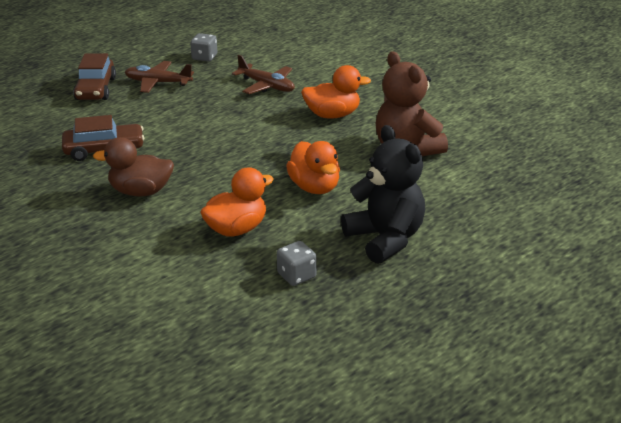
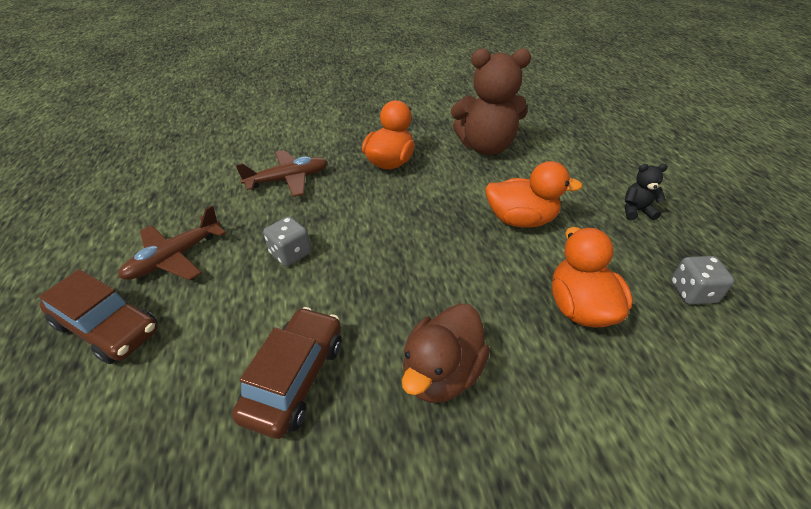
camera: 60 degrees left, 10 degrees up
(204, 57) = (167, 199): grey dice -> grey dice (290, 253)
(385, 239) = (636, 211): black teddy bear -> black teddy bear, size x0.44

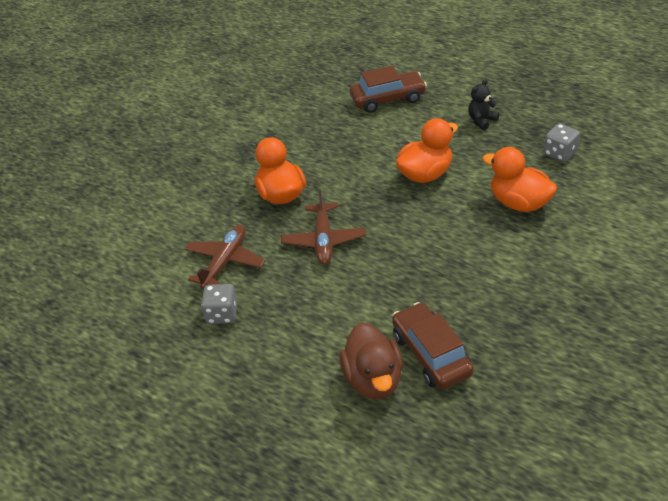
camera: 40 degrees left, 0 degrees up
(108, 328) = (277, 432): brown car -> brown car (388, 99)
(174, 257) = (241, 369): brown plane -> brown plane (323, 240)
(290, 253) = (317, 303): grey dice -> grey dice (222, 314)
(441, 373) = (497, 289): brown duck -> brown duck (373, 380)
(486, 147) = (332, 135): brown teddy bear -> none

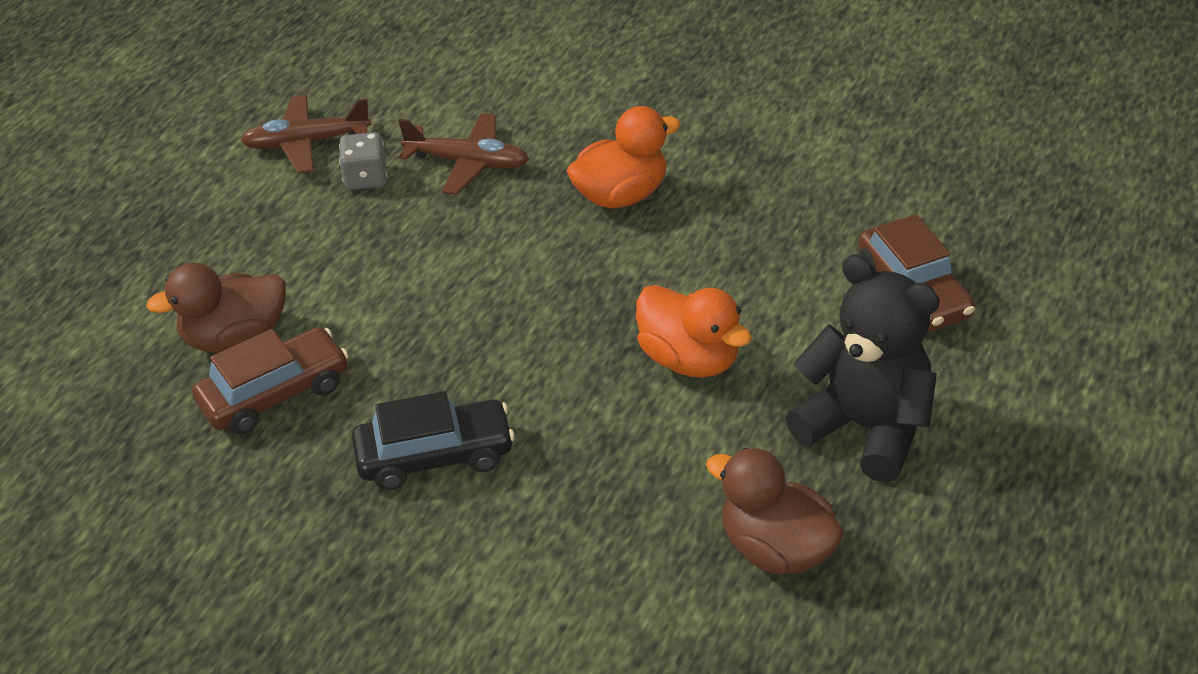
camera: 80 degrees right, 0 degrees up
(323, 240) = (514, 256): brown plane -> brown plane (306, 143)
(481, 121) = (866, 428): black teddy bear -> black teddy bear, size x2.26
(491, 275) = (435, 456): none -> black car
(519, 203) = (619, 488): orange duck -> none
(560, 153) = (776, 549): grey dice -> brown duck

